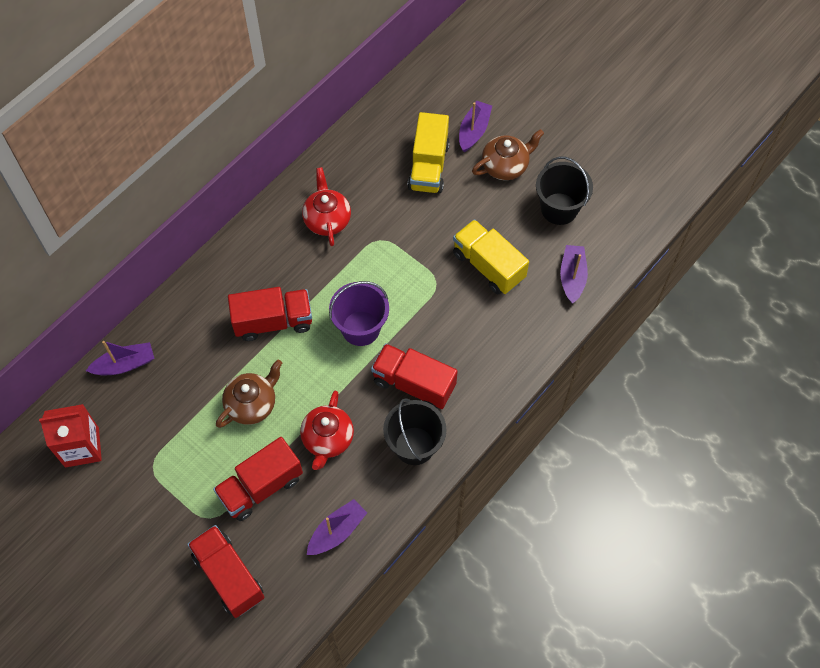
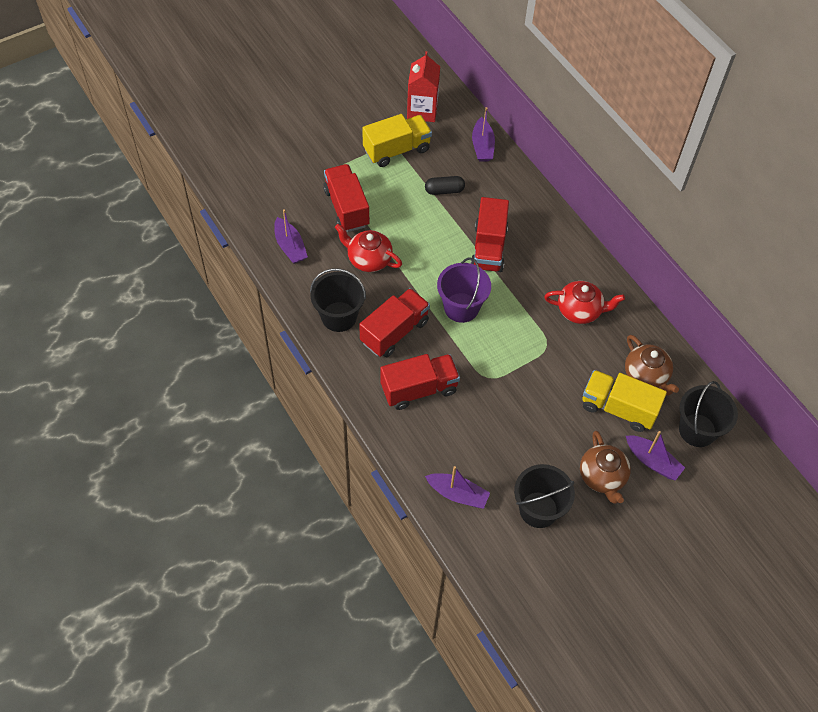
camera: 105 degrees right, 5 degrees down
(204, 387) = (444, 190): none -> black capsule
(229, 576) = (286, 174): red truck -> red truck (419, 389)
(252, 404) = (418, 217): brown teapot -> brown teapot (646, 376)
(427, 102) = (697, 430): none -> black bucket
(488, 266) = (492, 425): yellow truck -> yellow truck (396, 150)

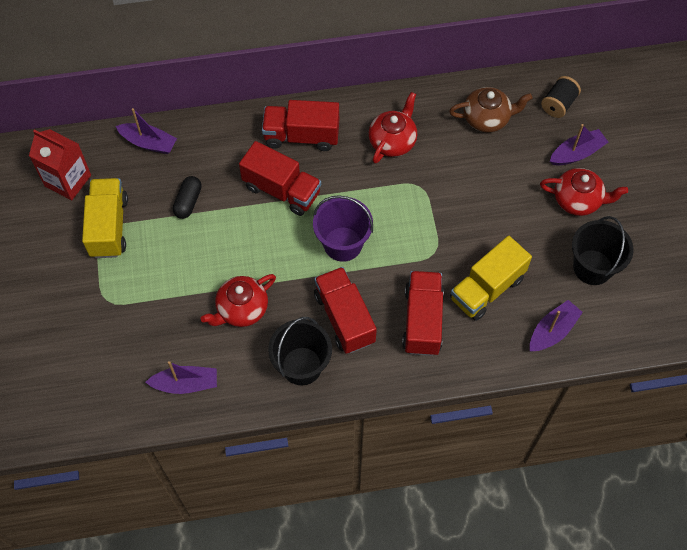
camera: 65 degrees left, 5 degrees up
(346, 208) = (162, 306): red truck -> red truck (301, 136)
(602, 477) = (578, 200): brown teapot -> red teapot
(618, 408) = (512, 156): yellow truck -> yellow truck (487, 288)
(697, 430) = (558, 104): black bucket -> black spool

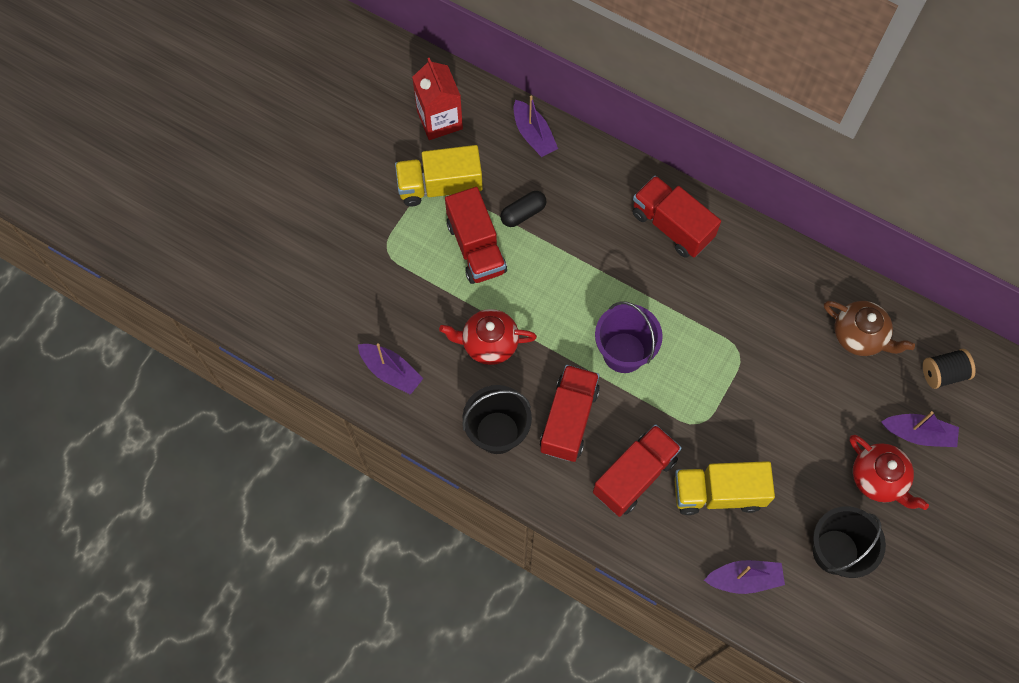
camera: 40 degrees right, 5 degrees up
(109, 226) = (440, 186): yellow truck -> yellow truck turned 135 degrees counterclockwise
(282, 190) = (612, 263): red truck -> red truck (476, 247)
(392, 141) = (751, 292): red teapot -> none

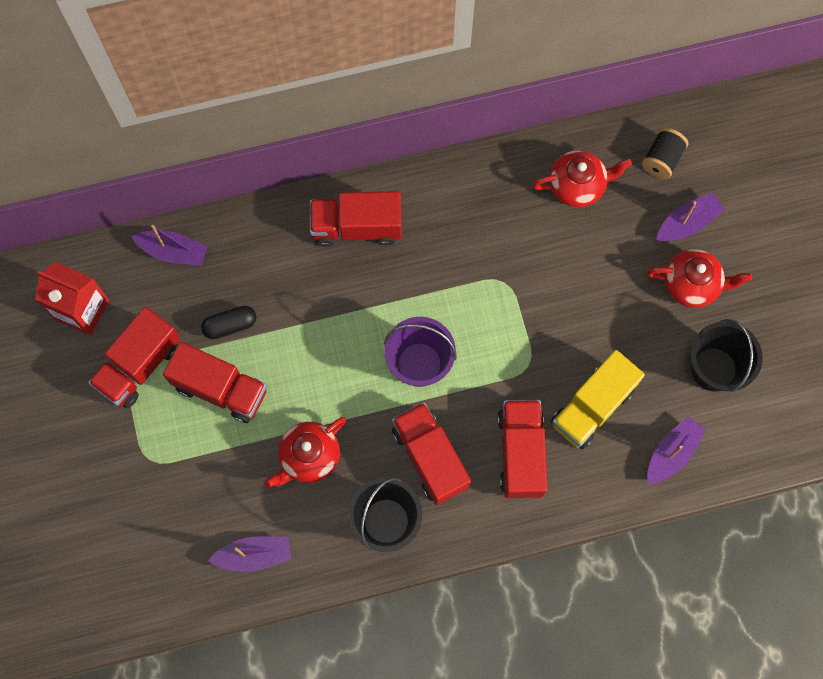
camera: 45 degrees left, 5 degrees up
(440, 186) = (139, 365): yellow truck -> red truck
(523, 213) = (230, 325): black capsule -> black capsule turned 60 degrees clockwise
(859, 336) = (577, 186): brown teapot -> red teapot

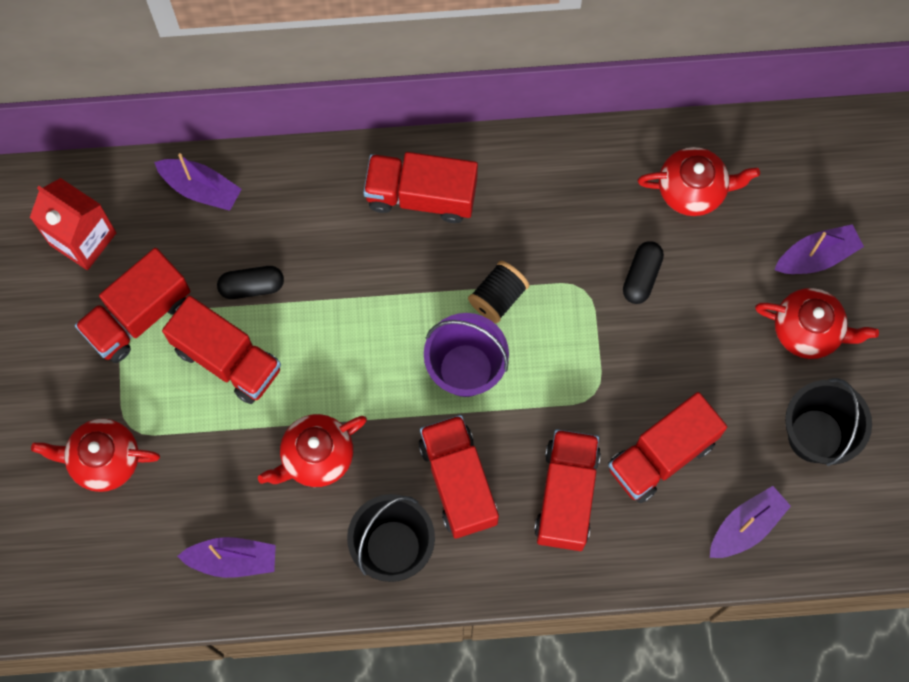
camera: 10 degrees right, 0 degrees up
(132, 490) = (104, 460): none -> red teapot
(549, 263) = (641, 276): none -> black capsule
(592, 406) = (662, 455): yellow truck -> red truck
(661, 160) = (800, 175): black spool -> black spool (498, 297)

